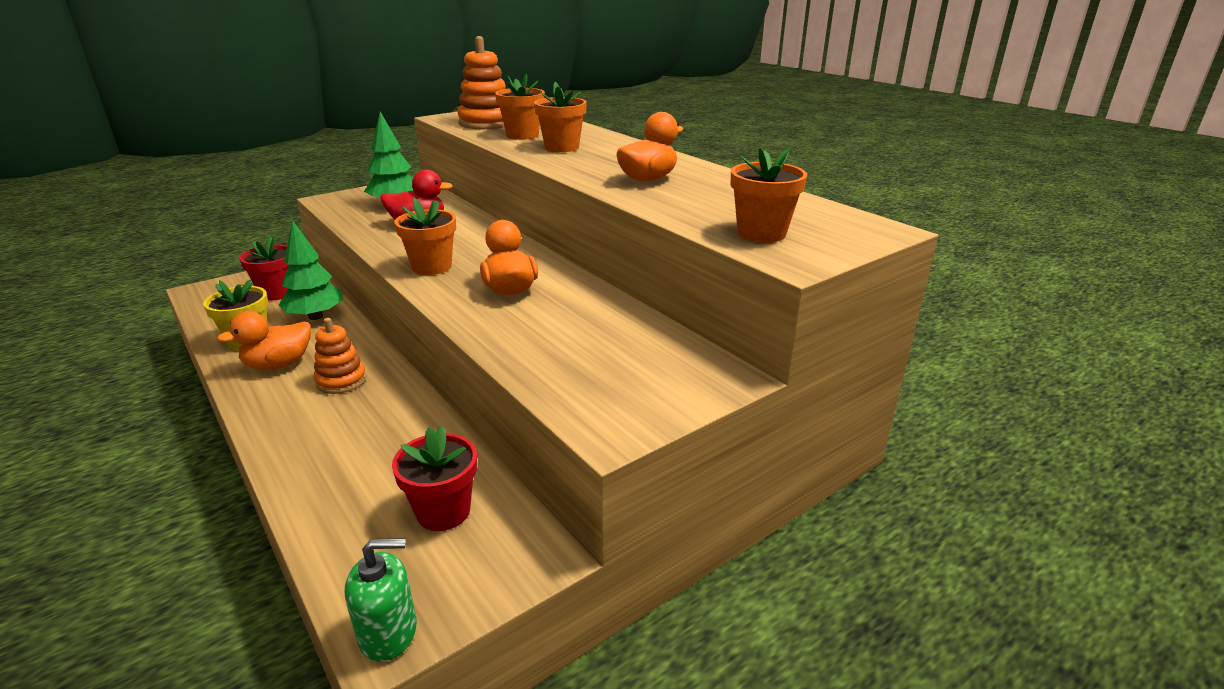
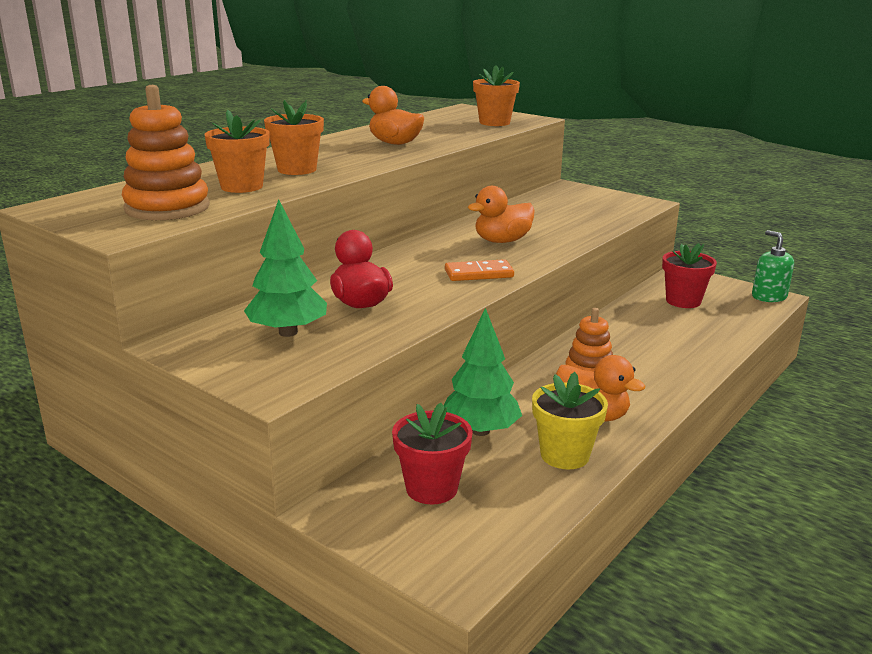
camera: 105 degrees left, 5 degrees down
(432, 267) = (479, 274): orange flower pot -> orange domino

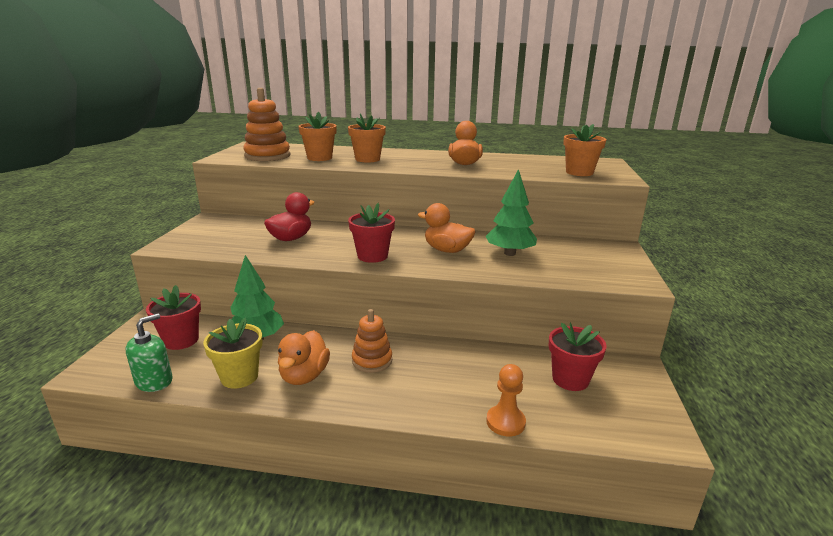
camera: 60 degrees right, 0 degrees up
(288, 332) = (237, 233): green tree -> green tree (509, 253)
(479, 274) = (372, 256): orange domino -> red flower pot
(727, 342) = (505, 422): none -> orange pawn
(769, 297) = (662, 434): green soap dispenser -> green soap dispenser (154, 381)

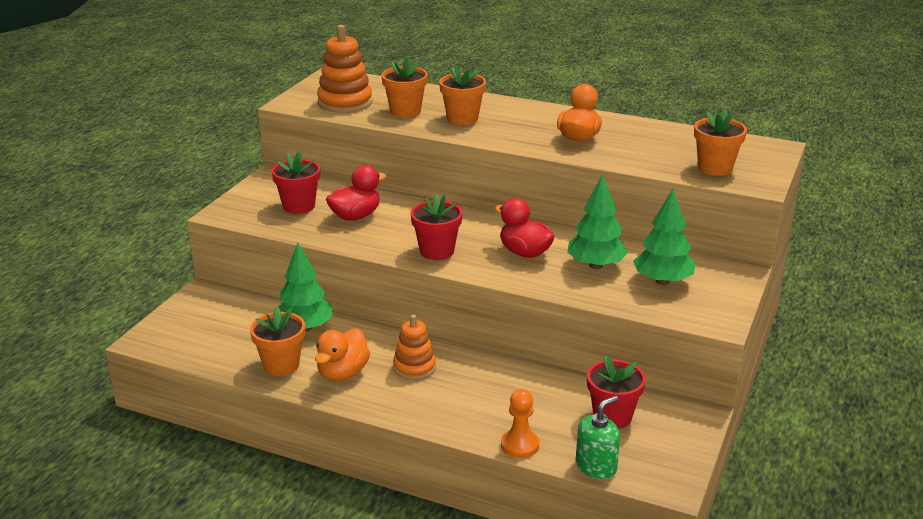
camera: 15 degrees right, 5 degrees up
(154, 381) = (203, 358): green soap dispenser -> green soap dispenser (596, 466)
(181, 340) = (230, 319): red flower pot -> red flower pot (299, 206)
(239, 377) = (281, 365): yellow flower pot -> orange flower pot
(447, 250) = (524, 253): orange duck -> red duck
(570, 259) = (662, 281): none -> green tree

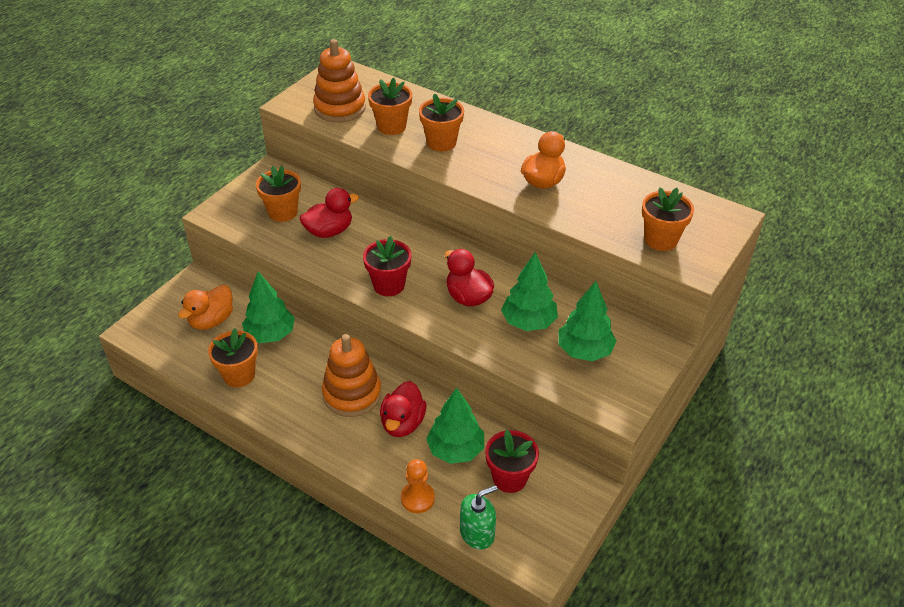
camera: 10 degrees right, 15 degrees up
(299, 206) = (283, 212): red flower pot -> orange flower pot
(342, 373) = (288, 392): orange duck -> orange duck (211, 320)
(414, 367) = (352, 394): orange stacking toy -> orange stacking toy, size x1.54
(479, 385) = (402, 423): none -> red duck
(545, 400) = (455, 450): none -> green tree

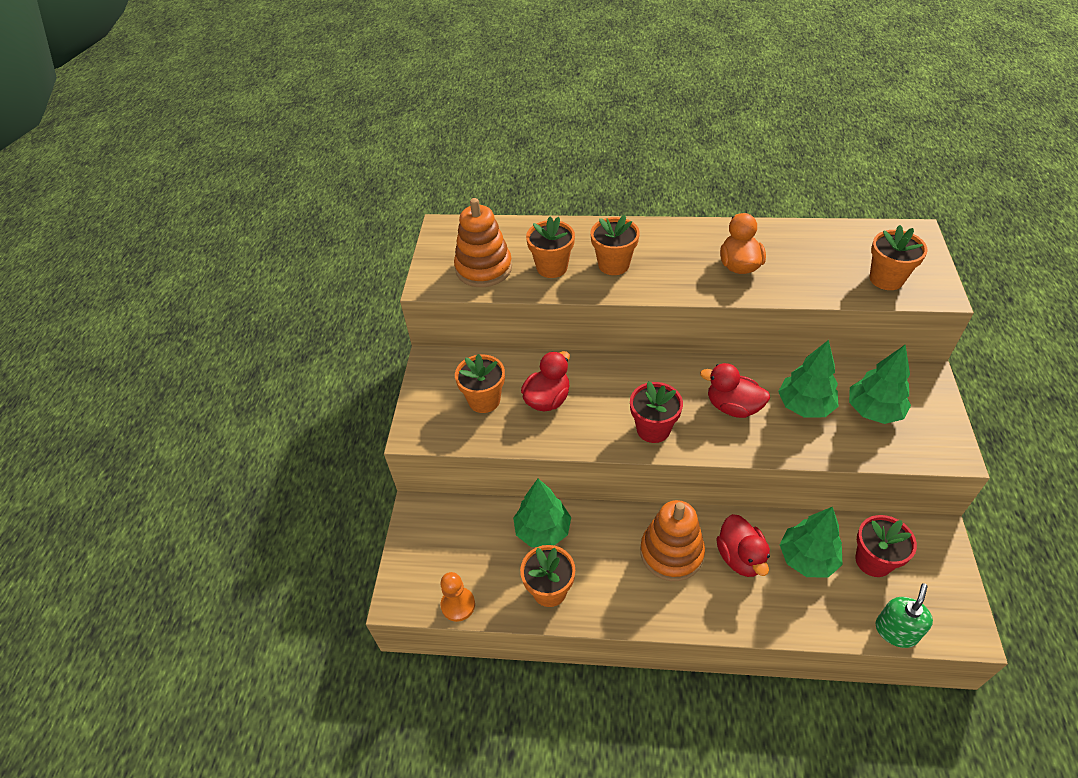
camera: 25 degrees left, 5 degrees up
(211, 320) = (472, 545): orange duck -> none
(417, 498) = (818, 626): orange pawn -> orange pawn (458, 605)

